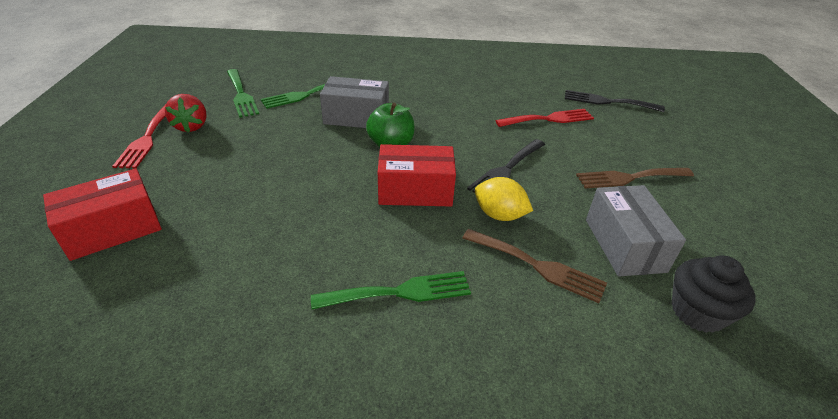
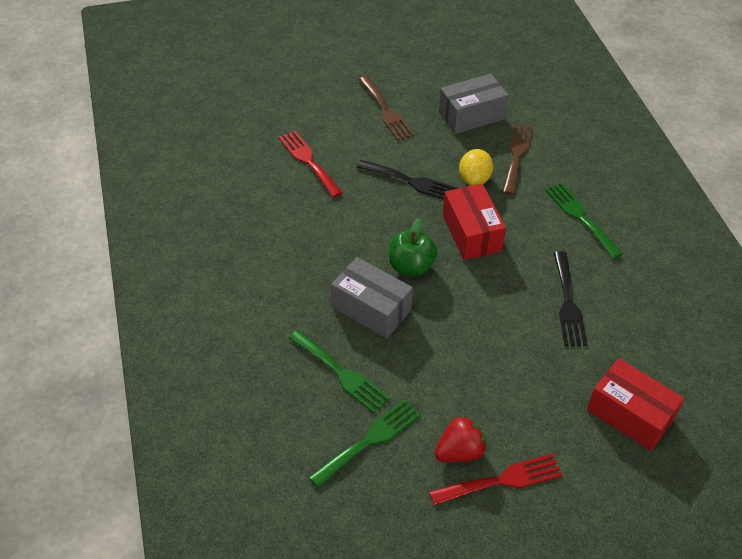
camera: 105 degrees left, 10 degrees up
(356, 117) = (371, 308): grey box -> grey box turned 45 degrees counterclockwise
(607, 101) = (253, 122): black fork -> black fork (568, 303)
(697, 312) = (514, 88): black cupcake -> none

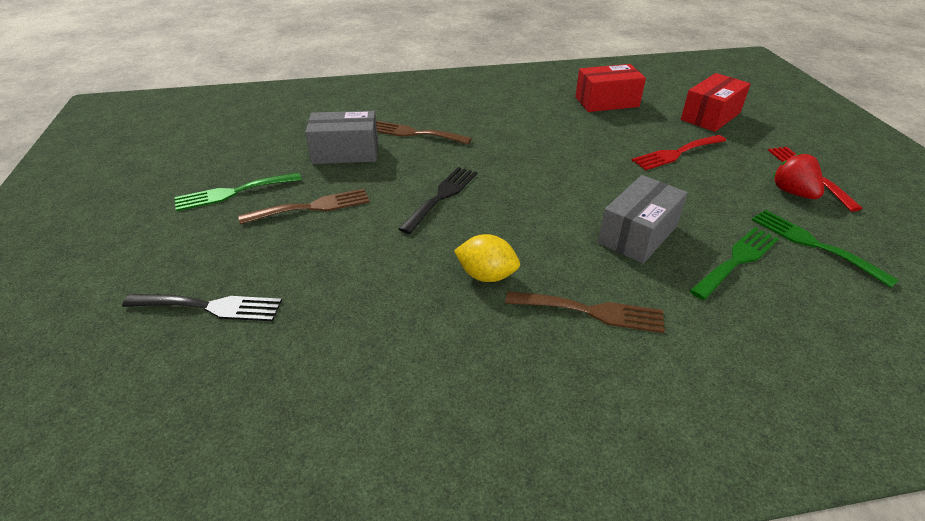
camera: 85 degrees left, 10 degrees down
(276, 270) = (592, 312): none -> brown fork
(308, 161) = (386, 276): red fork -> red fork (676, 153)
(411, 266) = (571, 205): green apple -> none
(471, 115) = (346, 152): grey box -> grey box turned 75 degrees counterclockwise
(471, 233) = (522, 166): red box -> red box (606, 102)
(474, 179) = (445, 158): yellow lemon -> yellow lemon (486, 275)
(568, 303) = (604, 128): black fork -> black fork (210, 307)
(580, 217) = (502, 112): green fork -> green fork (233, 192)

